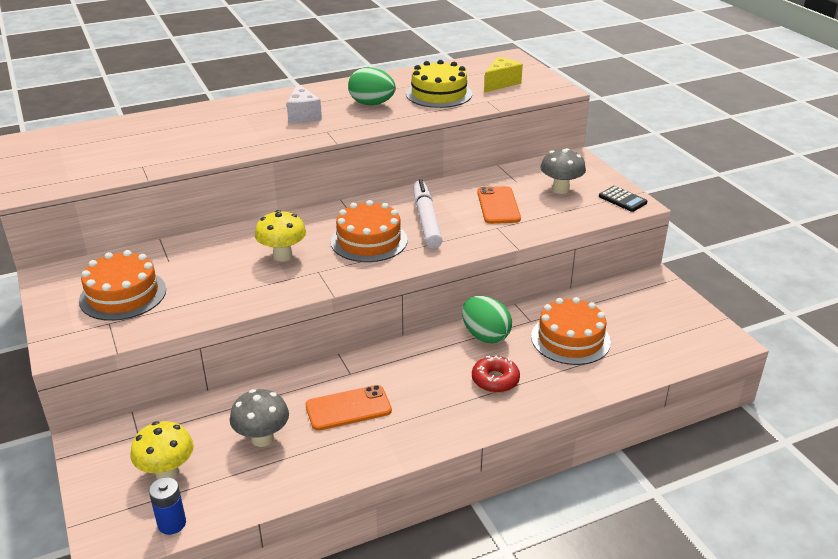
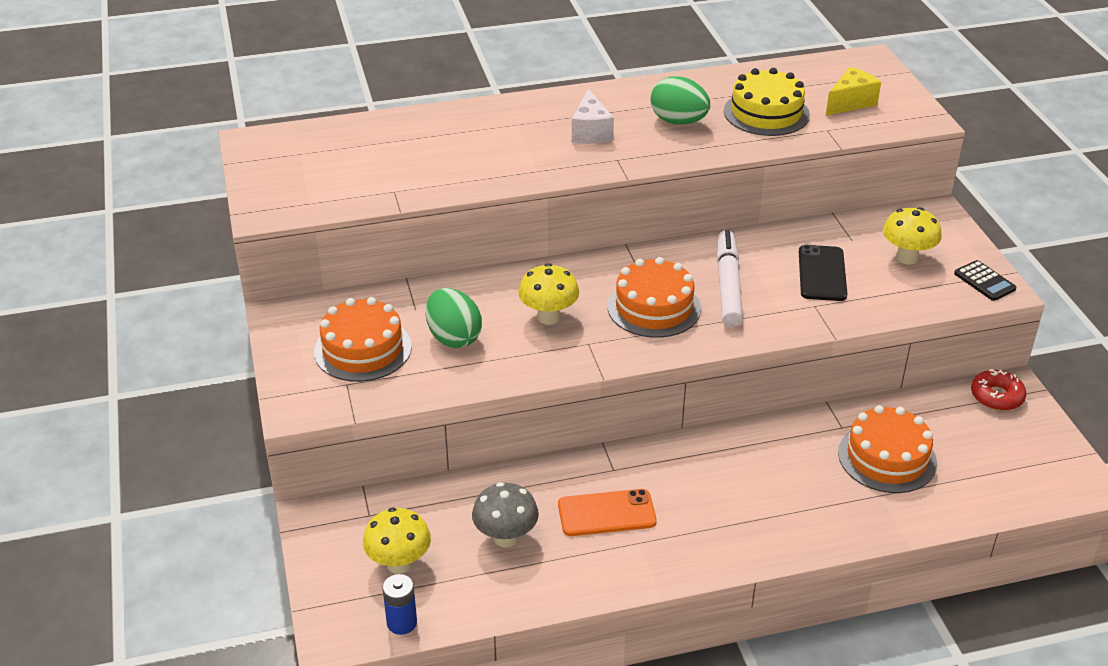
camera: 10 degrees right, 5 degrees up
(485, 336) = (782, 440): green egg -> green egg (453, 337)
(495, 380) = (784, 500): red donut -> red donut (996, 396)
(498, 205) = (822, 273): orange phone -> black phone
(560, 189) = (907, 258): grey mushroom -> yellow mushroom

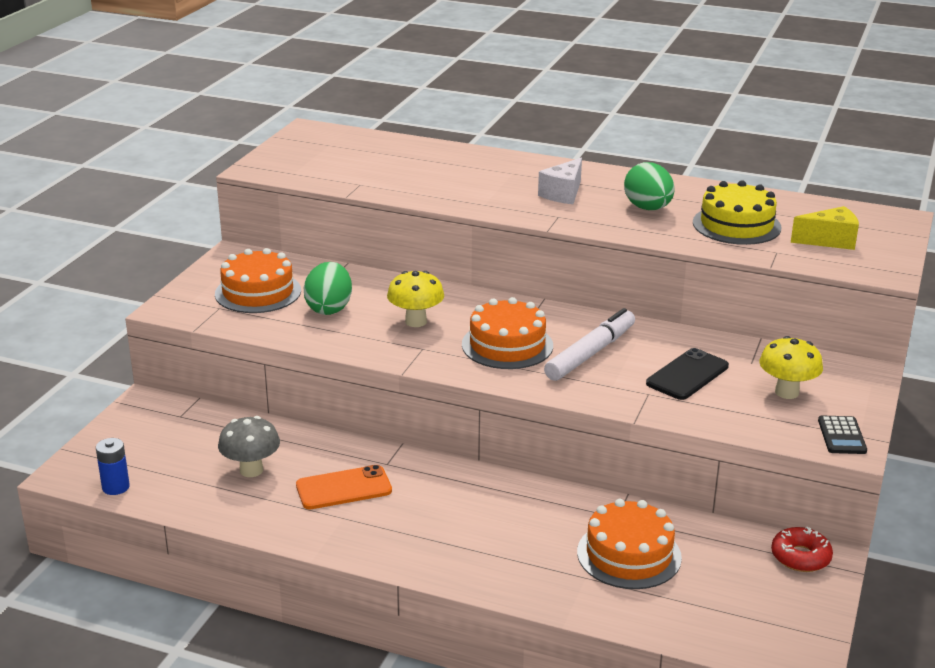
camera: 35 degrees right, 10 degrees down
(399, 564) = (160, 452): yellow mushroom -> none
(606, 513) = (343, 488): orange phone -> orange phone turned 45 degrees counterclockwise

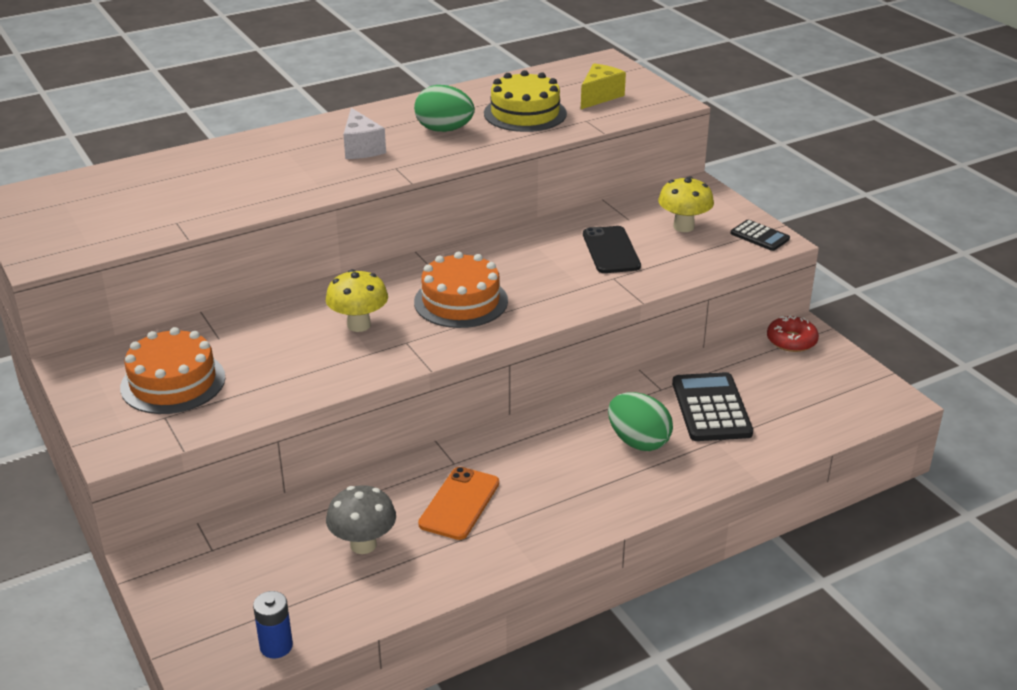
camera: 50 degrees left, 5 degrees up
(329, 308) = (267, 357): green egg -> green egg (638, 442)
(590, 353) = (526, 273): white marker -> none
(629, 555) = (711, 408): orange cake -> black calculator

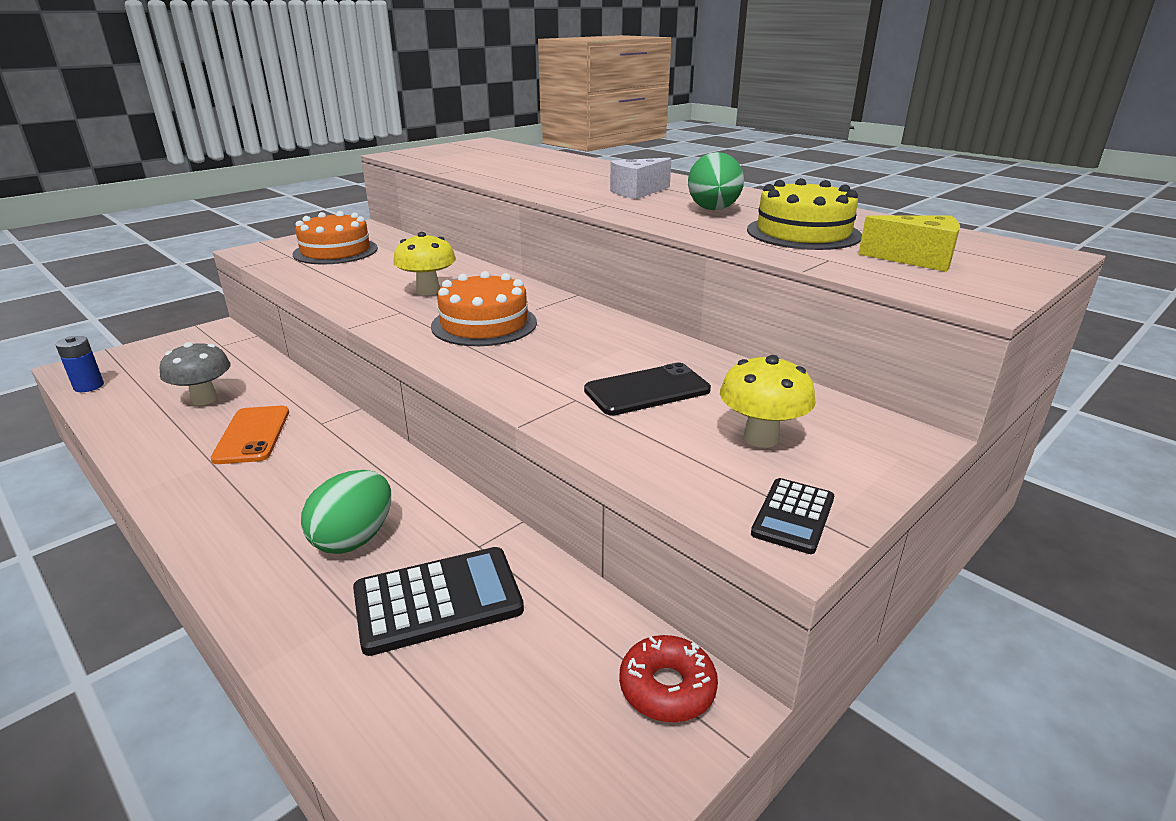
camera: 75 degrees right, 5 degrees down
(459, 503) = (252, 435): orange phone -> orange phone turned 75 degrees clockwise

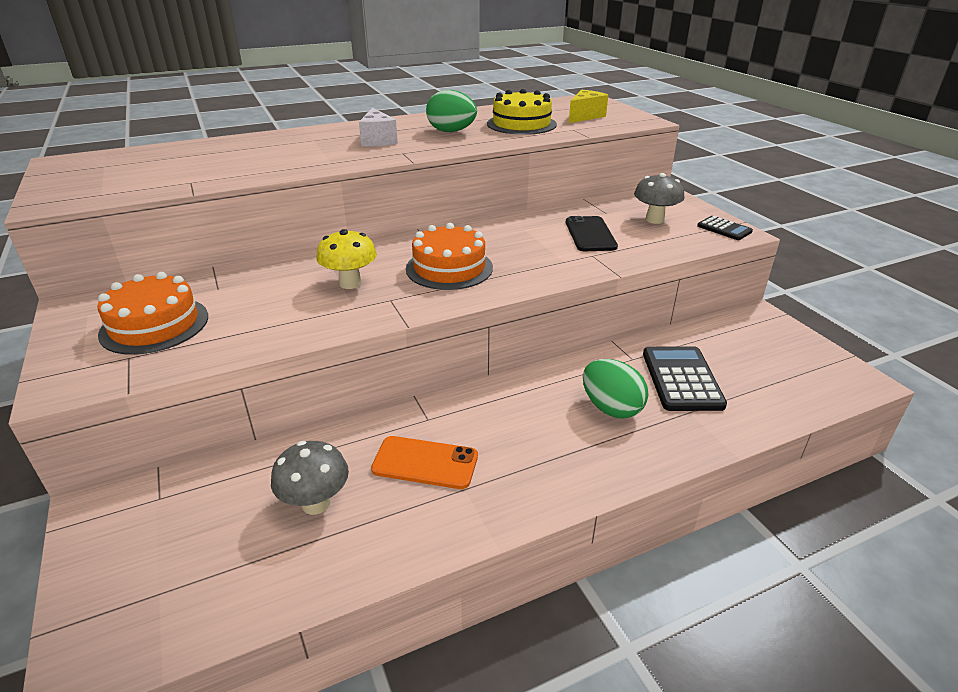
camera: 70 degrees left, 5 degrees up
(89, 386) = (178, 631): blue battery -> none
(667, 688) = (751, 322): red donut -> none
(761, 438) = (654, 220): yellow mushroom -> grey mushroom

